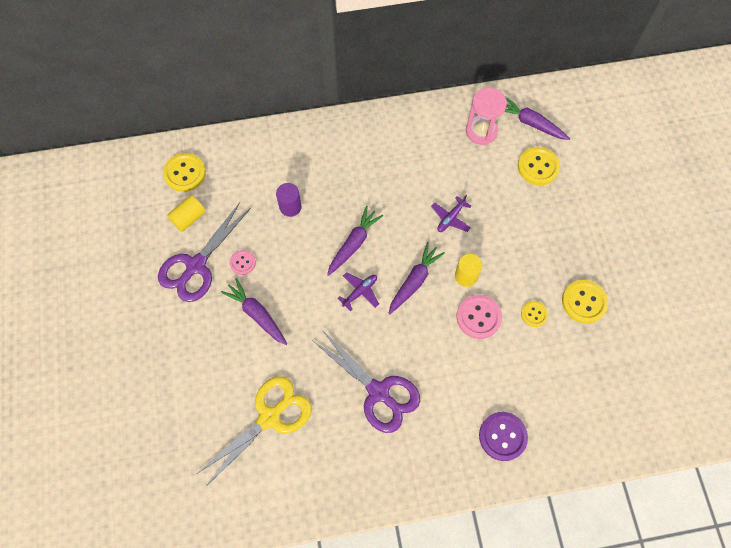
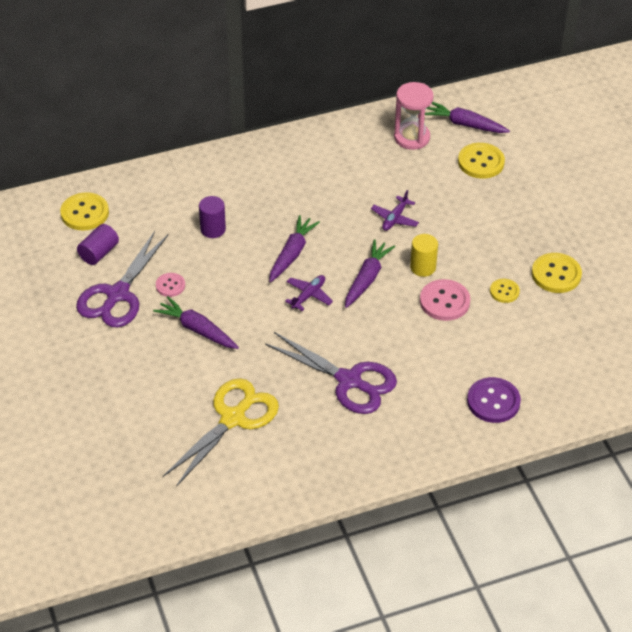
camera: 10 degrees left, 20 degrees down
(188, 218) = (99, 253): yellow cylinder -> purple cylinder

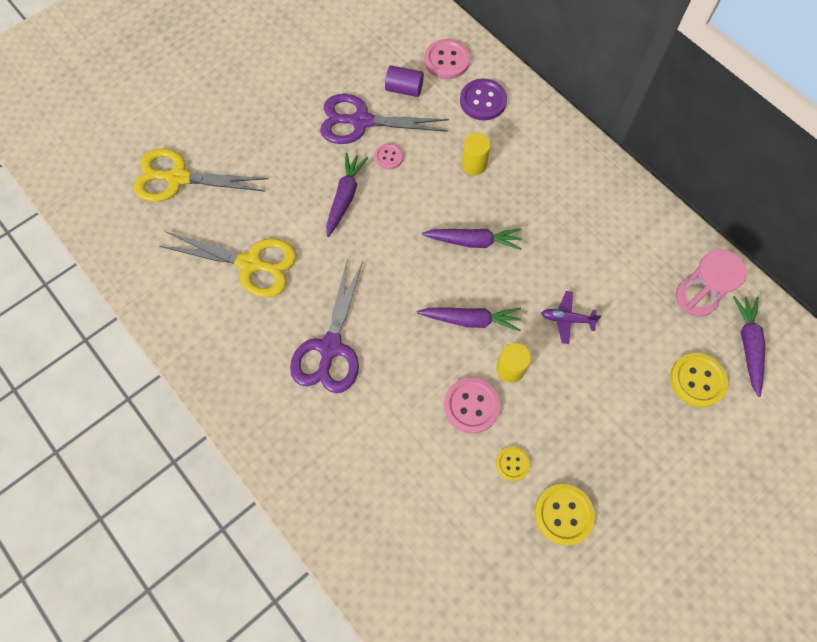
camera: 70 degrees right, 20 degrees up
(85, 213) = (446, 61): yellow button -> pink button
(101, 455) = (178, 178): none -> yellow scissors
(213, 229) = (474, 164): purple cylinder -> yellow cylinder
(308, 295) = (425, 275): purple plane -> none
(493, 401) = (352, 498): purple button -> purple button (483, 101)

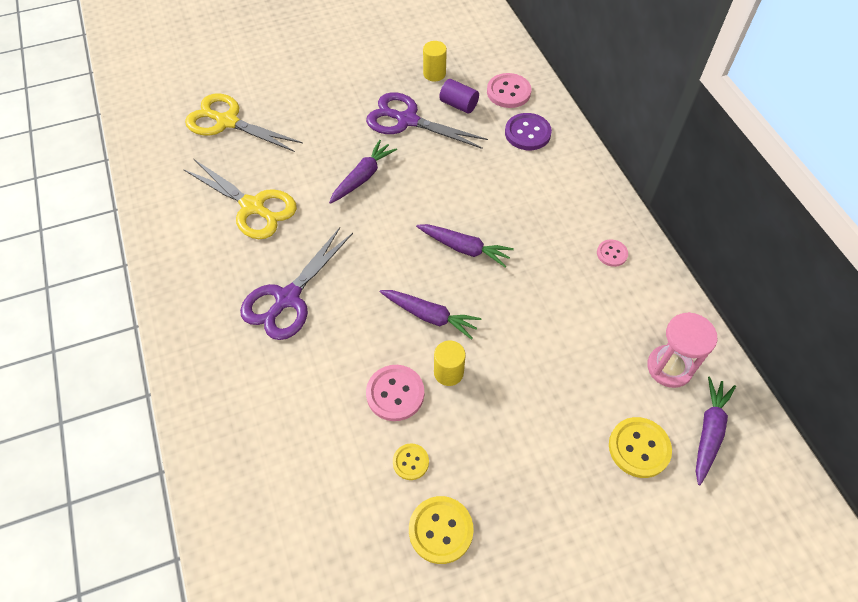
camera: 20 degrees right, 10 degrees down
(389, 157) = (418, 155): pink button -> pink button (612, 254)
(474, 164) = (495, 183): yellow cylinder -> yellow cylinder (434, 74)
(567, 319) = (525, 345): purple plane -> none

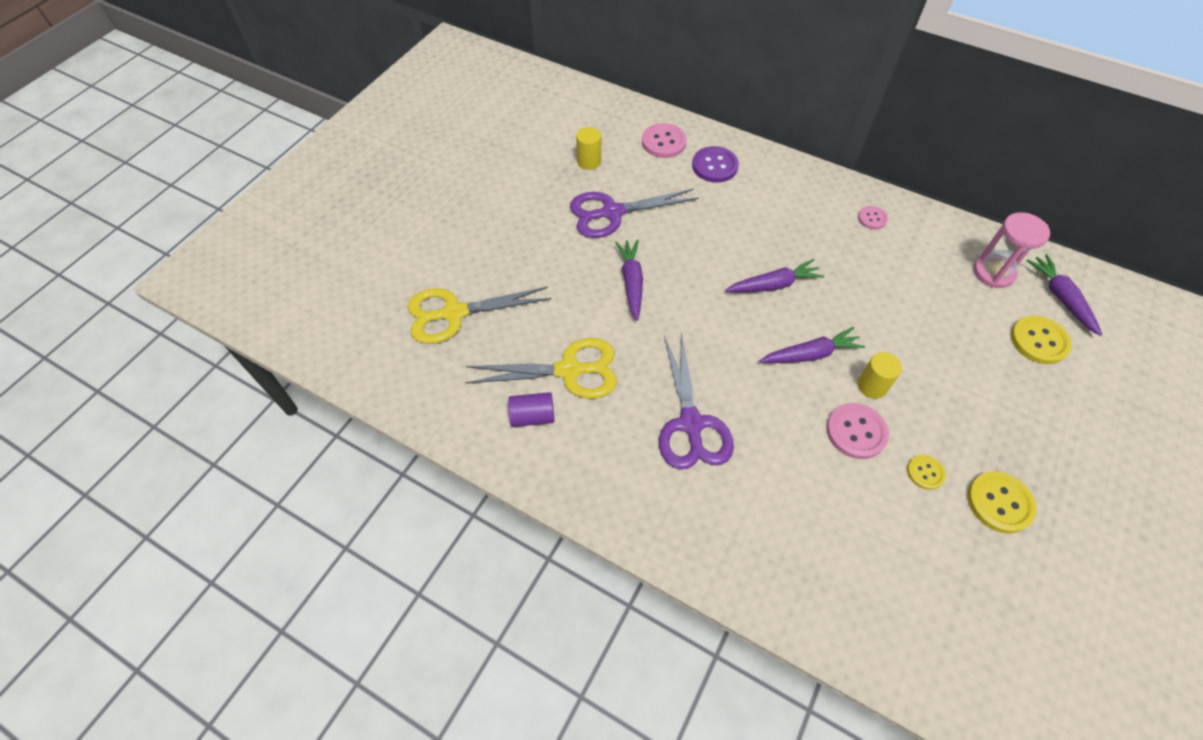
camera: 40 degrees left, 0 degrees up
(458, 105) = (637, 175): purple cylinder -> purple cylinder (532, 416)

